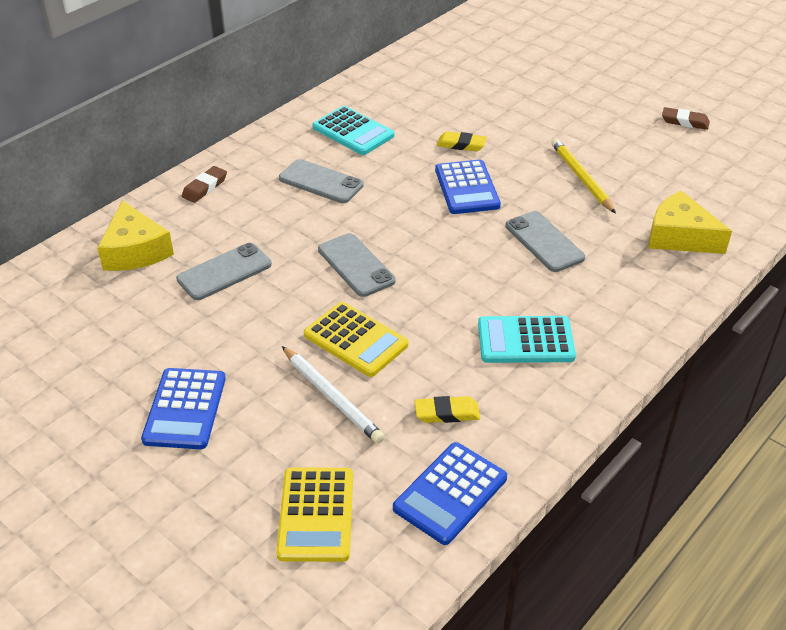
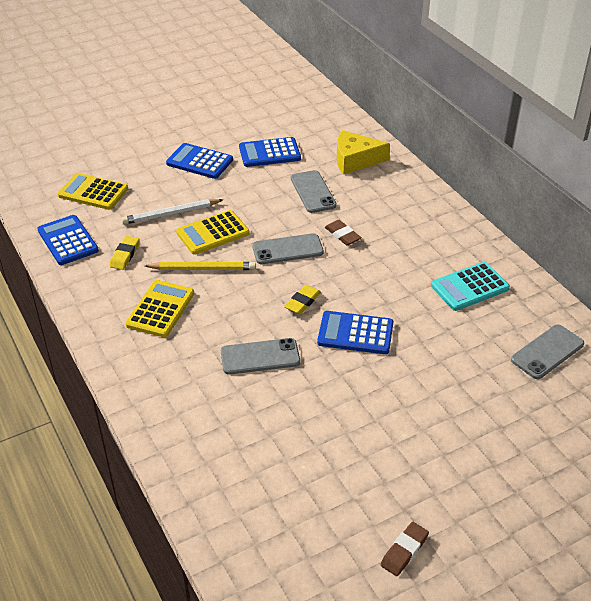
camera: 110 degrees right, 0 degrees up
(138, 337) = (269, 153): none -> blue calculator
(205, 187) = (417, 197): brown eraser -> brown eraser (342, 235)
(321, 182) = (400, 253): grey phone -> grey phone (547, 352)
(461, 144) = (424, 350): yellow eraser -> yellow eraser (302, 302)
(525, 340) = (160, 309): turquoise calculator -> yellow calculator
(581, 178) = (337, 415): yellow pencil -> yellow pencil (203, 269)
(679, 236) = (219, 450): yellow cheese -> none

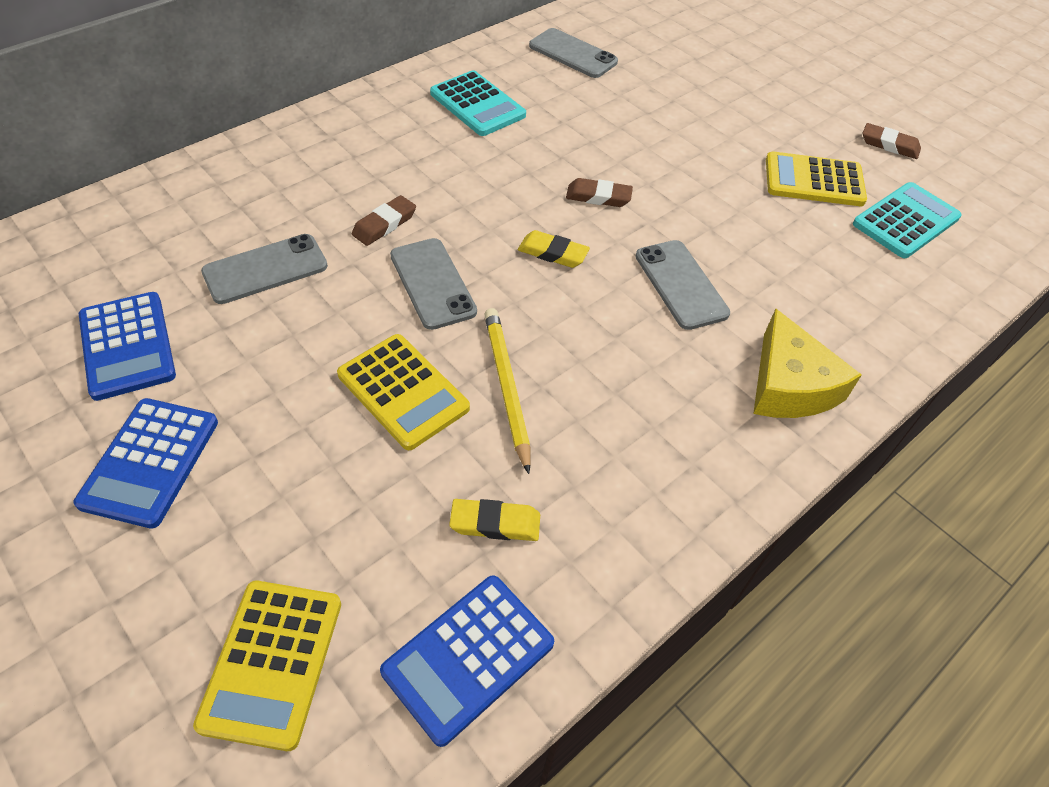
camera: 105 degrees left, 10 degrees up
(160, 309) = (626, 426): yellow calculator -> yellow calculator (814, 180)
(171, 214) = (348, 474): white pencil -> none
(297, 518) = (906, 221): none -> turquoise calculator
(355, 160) = (166, 225): yellow cheese -> yellow cheese (789, 385)
(355, 333) = (598, 197): blue calculator -> brown eraser

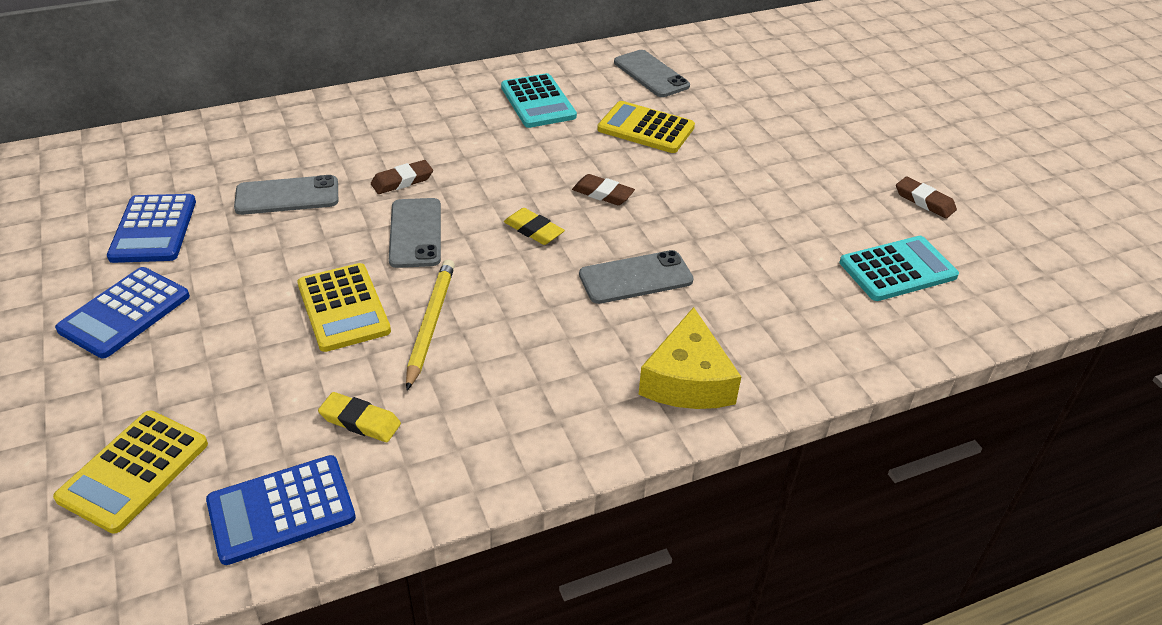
camera: 20 degrees right, 10 degrees down
(681, 284) = (636, 278): grey phone -> grey phone turned 75 degrees clockwise
(814, 180) = (823, 218): yellow calculator -> yellow calculator (646, 128)

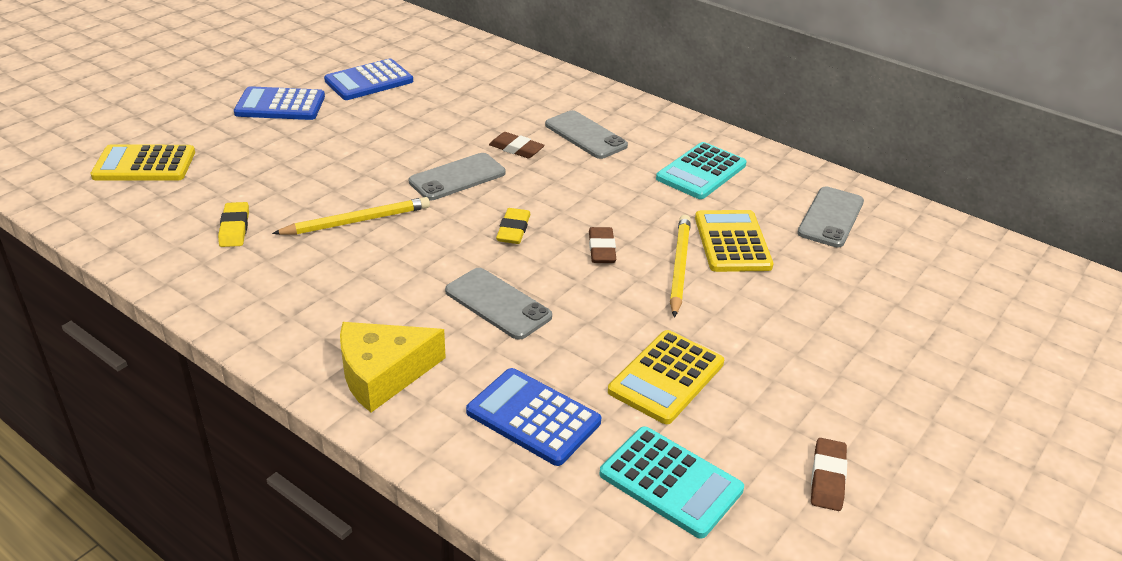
camera: 60 degrees right, 5 degrees down
(281, 510) = (136, 228): blue calculator -> blue calculator (533, 417)
(287, 196) = (450, 111): grey phone -> grey phone (585, 135)
(343, 308) = (346, 179): yellow calculator -> yellow calculator (666, 377)
(657, 166) = (679, 267): none -> yellow pencil

